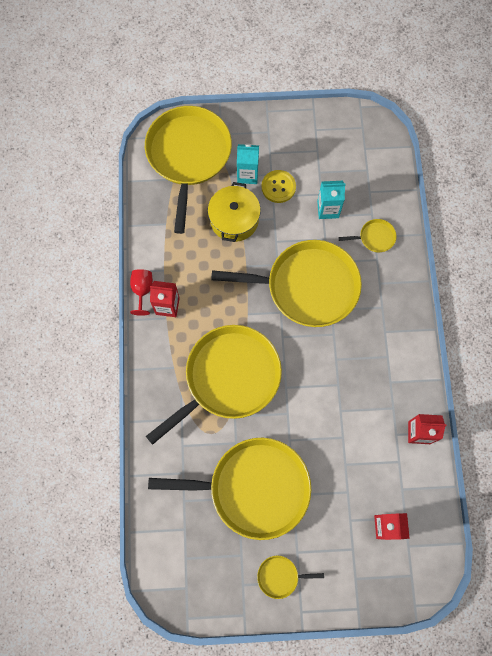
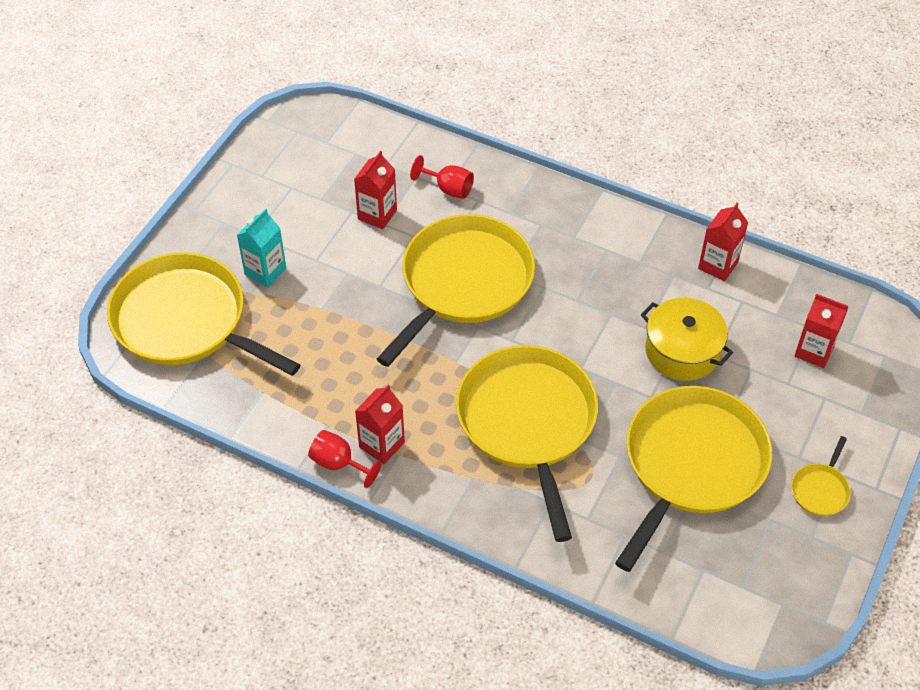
camera: 60 degrees left, 20 degrees down
(234, 220) = (316, 314): yellow pot -> yellow pot (682, 351)
(278, 187) = (308, 248): yellow button -> none
(328, 209) = (377, 214): turquoise carton -> red carton
(375, 237) = (448, 188): yellow pan -> red goblet

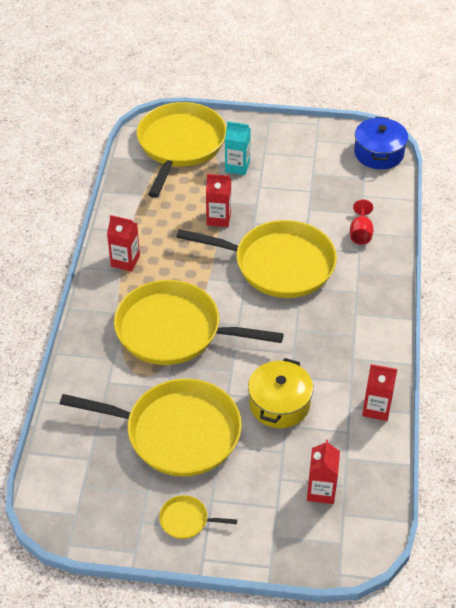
camera: 70 degrees right, 5 degrees down
(320, 125) = (378, 153): none -> blue pot
(339, 464) = (102, 245): red goblet -> none
(377, 214) = (315, 204): red carton -> red carton (218, 218)
(528, 423) = (174, 330): yellow pan -> yellow pan turned 135 degrees counterclockwise

